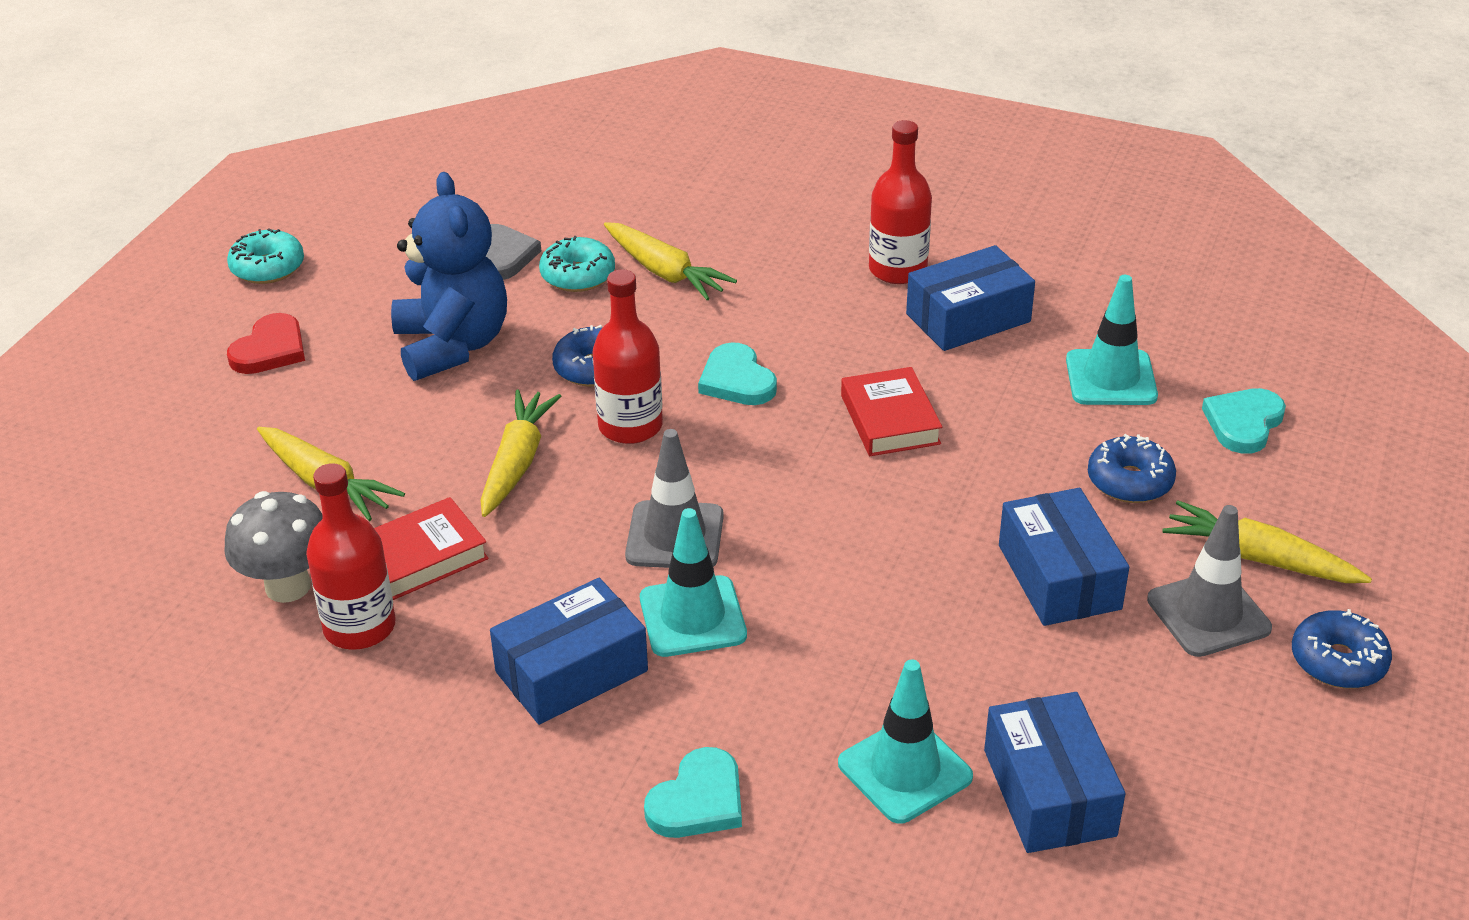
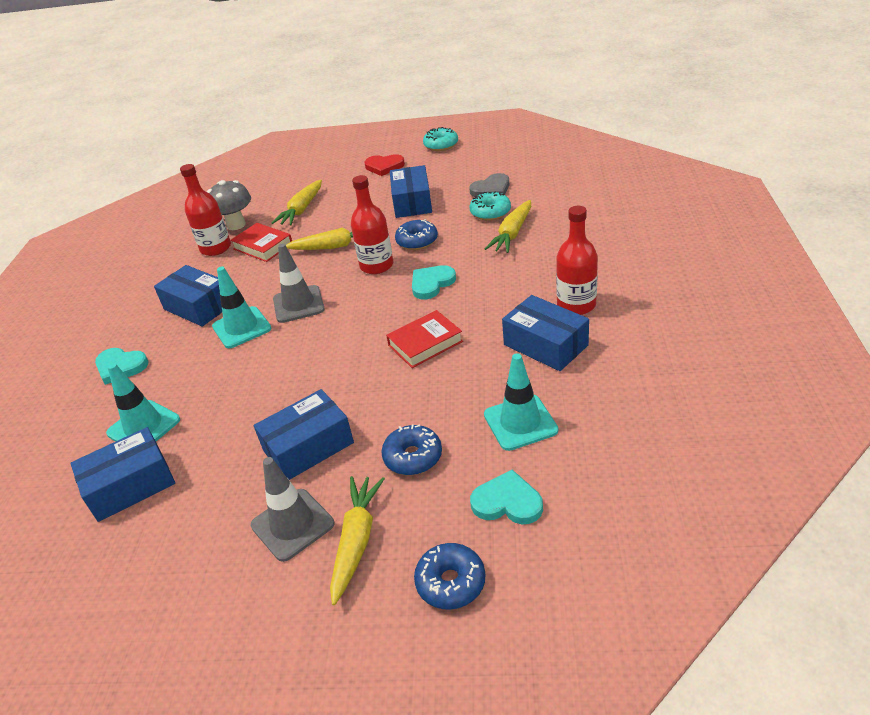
camera: 75 degrees right, 0 degrees up
(452, 346) = (412, 202): blue teddy bear -> blue box
(1338, 661) = (261, 606): blue donut -> blue donut (450, 582)

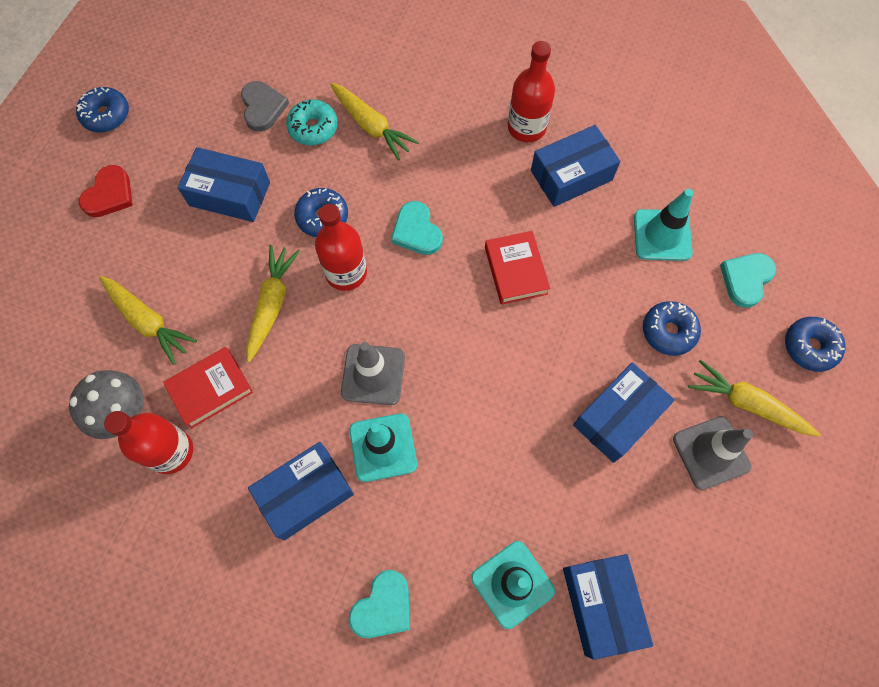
camera: 75 degrees left, 30 degrees up
(308, 447) = (618, 417): blue box -> blue box turned 60 degrees clockwise
(441, 145) = (106, 115): turquoise donut -> blue donut

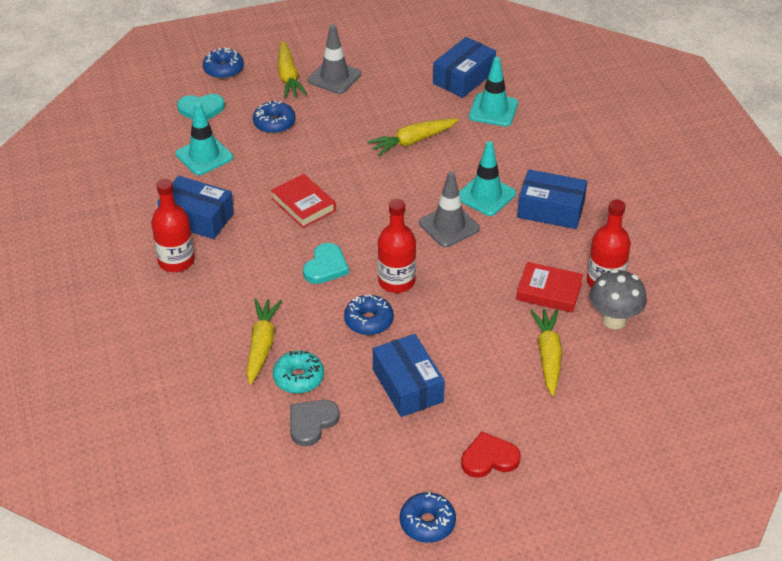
camera: 130 degrees left, 25 degrees down
(272, 305) = (461, 302): yellow carrot -> yellow carrot (413, 141)
(383, 606) = (564, 147): turquoise heart -> none
(515, 270) = (303, 205): red book -> red book turned 75 degrees counterclockwise
(618, 417) = (354, 117): blue box -> none

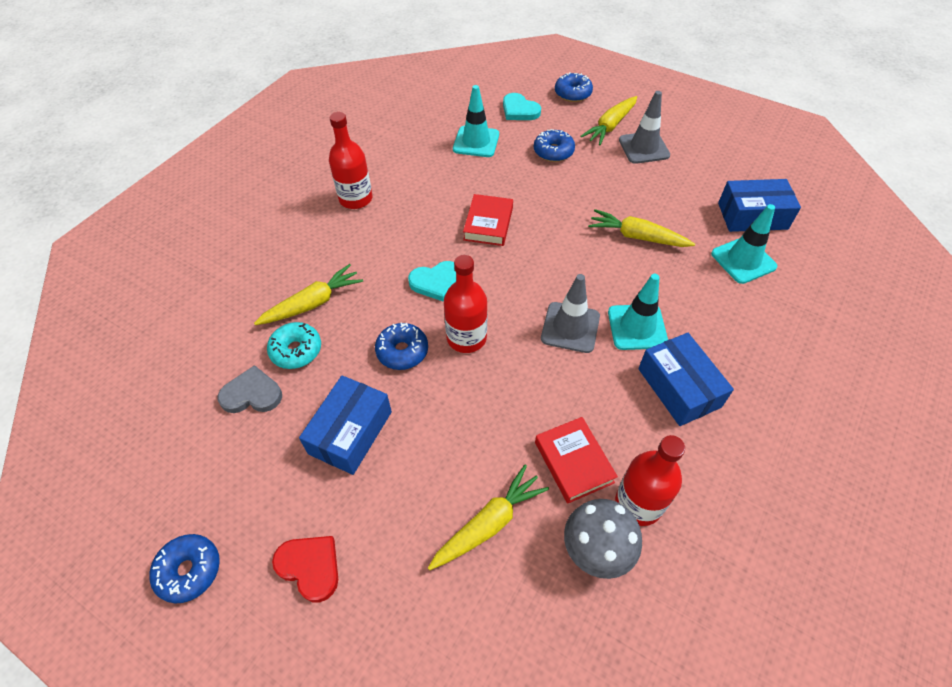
camera: 50 degrees right, 10 degrees up
(197, 218) = (410, 180): blue box -> none

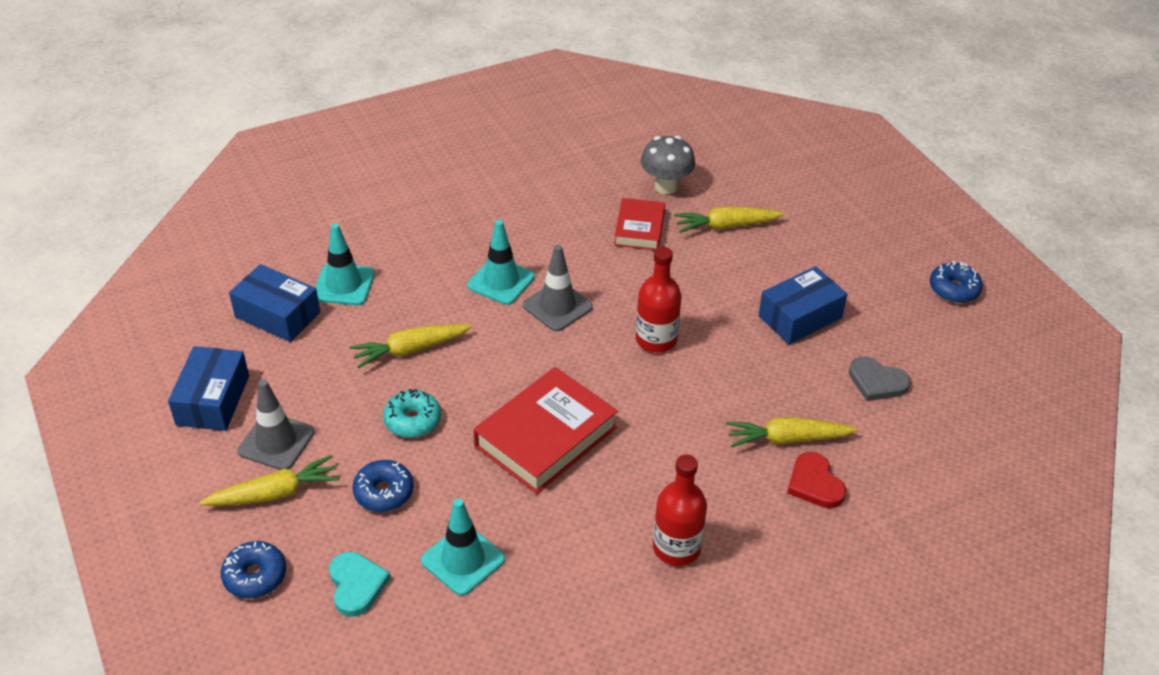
camera: 150 degrees left, 10 degrees down
(296, 350) = (822, 401): turquoise donut -> turquoise donut (412, 420)
(310, 567) = (864, 256): red heart -> red heart (814, 484)
(402, 351) = (722, 355): blue donut -> none
(436, 282) = (648, 401): turquoise heart -> none
(488, 224) = (545, 437): red book -> red book, size x1.69
(637, 236) = (410, 350): yellow carrot -> yellow carrot turned 105 degrees clockwise
(638, 503) = (615, 193): red bottle -> none
(679, 387) = (516, 232): blue box -> blue box (213, 400)

